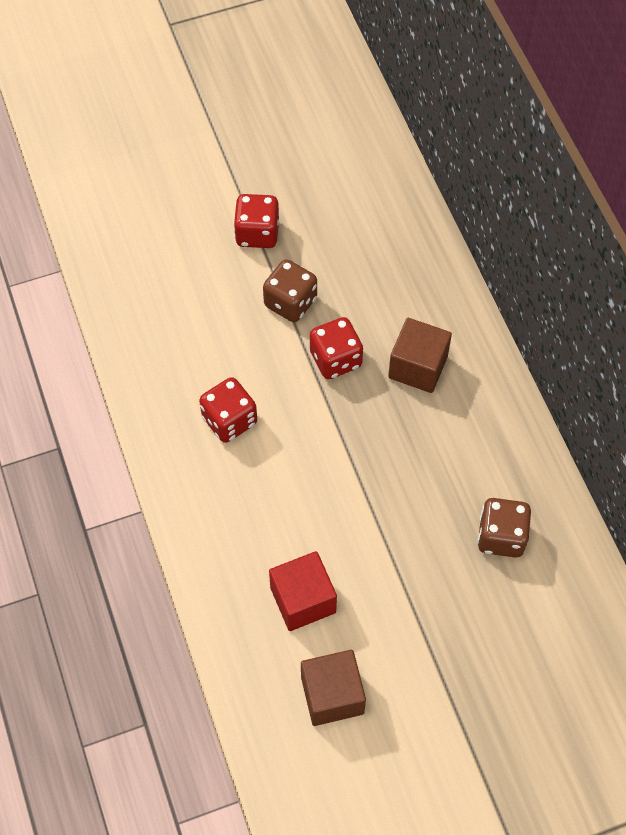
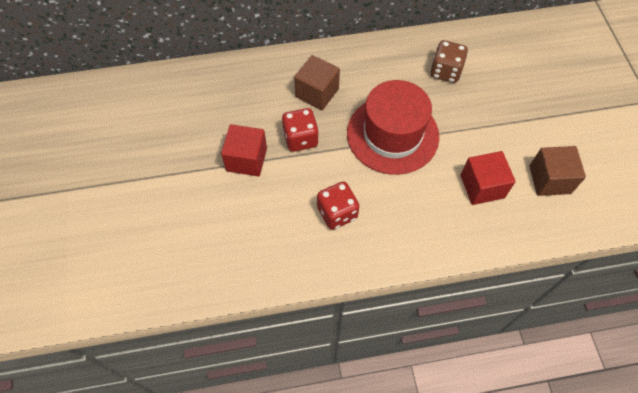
camera: 80 degrees left, 0 degrees up
(257, 233) = (179, 172): red dice -> none
(290, 302) = (246, 159): brown dice -> red cube
(367, 473) = (392, 134): none -> red hat

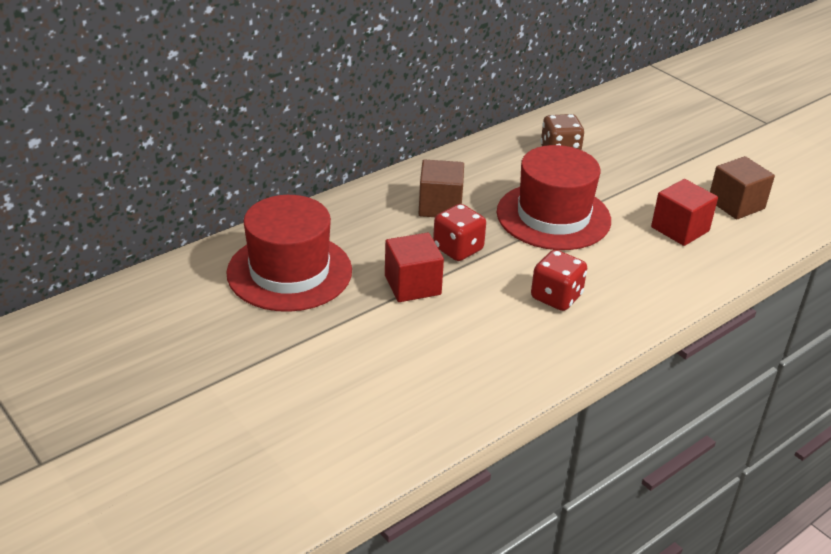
camera: 30 degrees left, 25 degrees down
(176, 114) = (289, 272): none -> red hat

